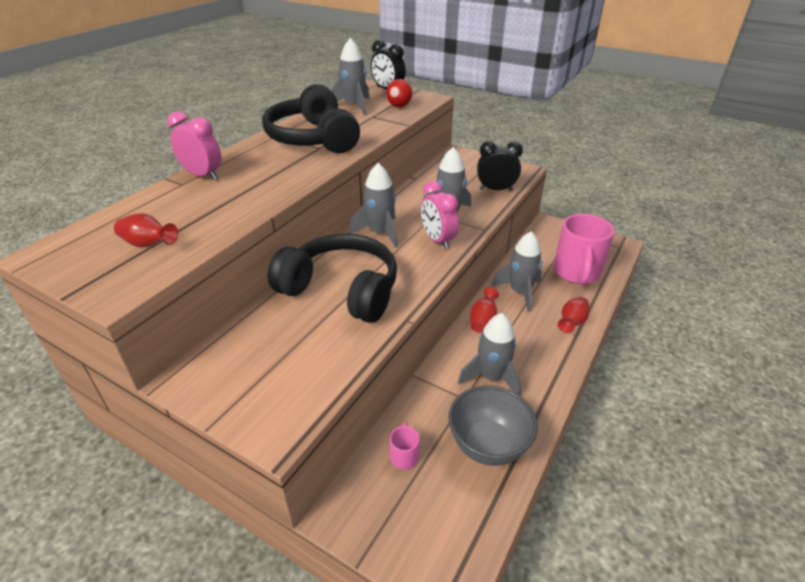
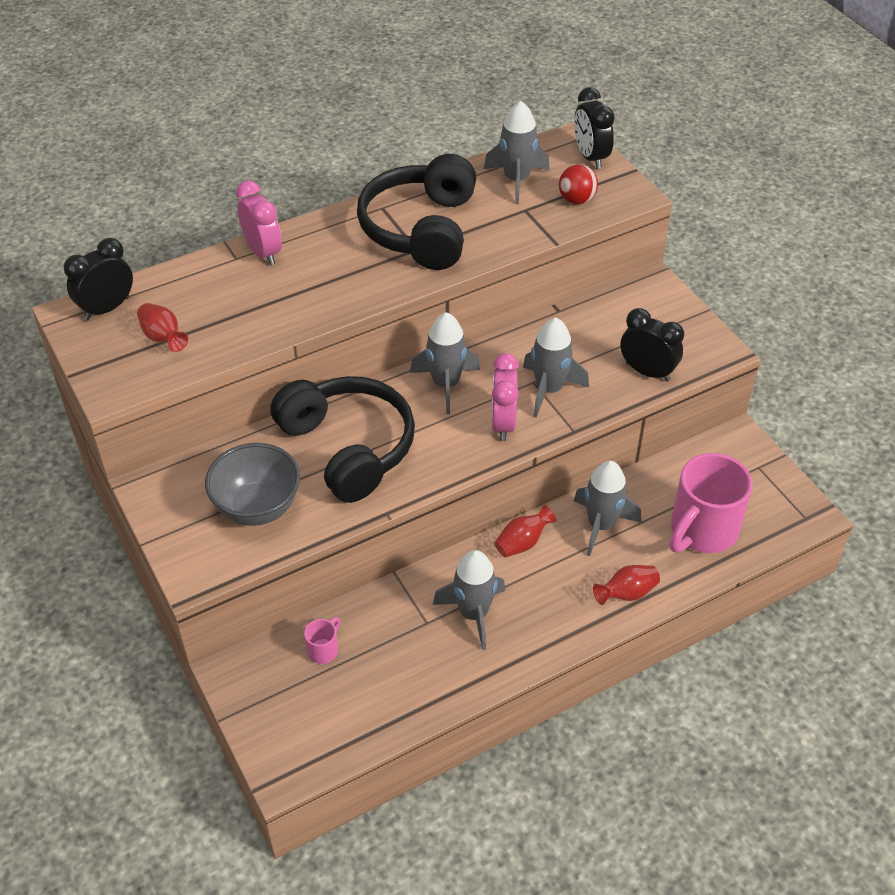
camera: 30 degrees right, 10 degrees up
(78, 241) = (107, 308): none -> black clock
(488, 446) = (409, 680): grey bowl -> grey bowl (257, 508)

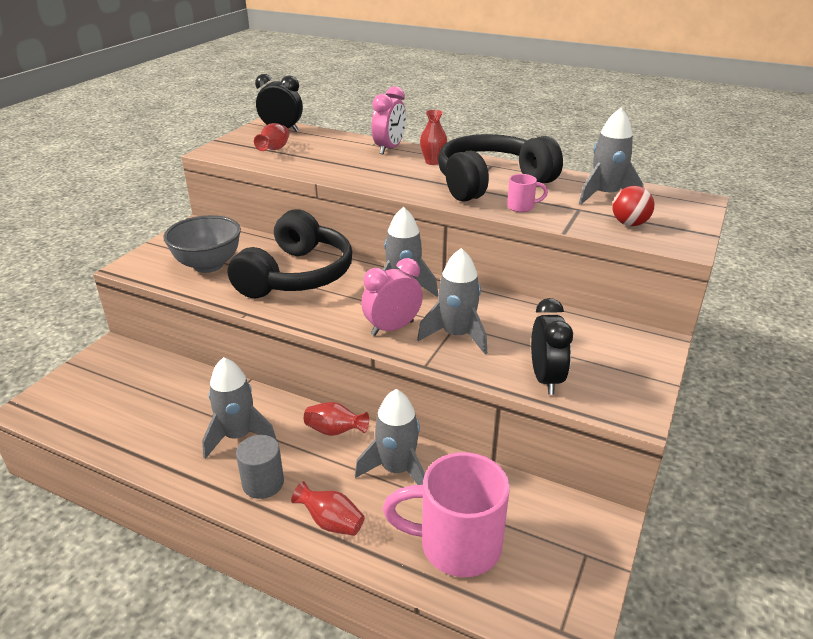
camera: 55 degrees right, 15 degrees down
(324, 650) = (153, 378): pink mug -> pink mug (521, 207)
(332, 240) = (433, 162): none -> red vase
(549, 619) = (263, 483): none -> grey cylinder
(590, 157) = (690, 213): black clock -> none

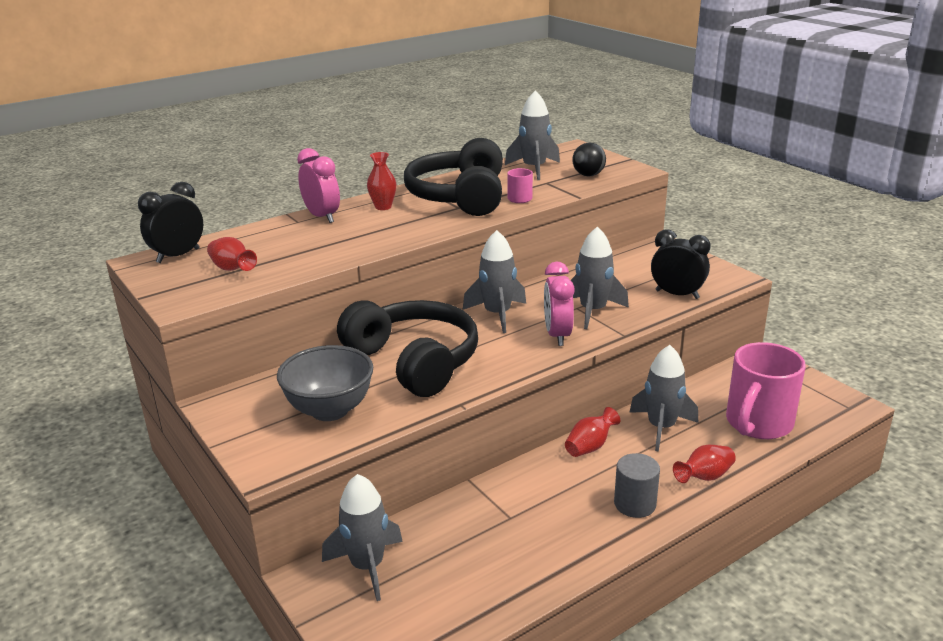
camera: 60 degrees left, 5 degrees down
(238, 436) = (556, 506): grey rocket -> grey rocket (367, 566)
(629, 224) = (588, 175): red ball -> black ball

